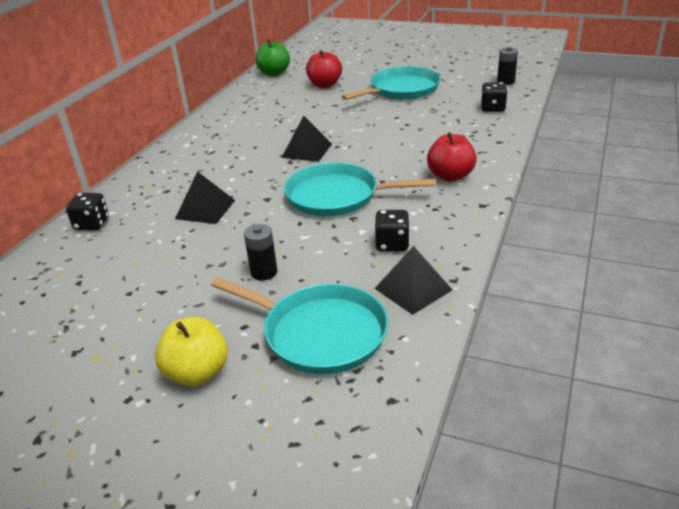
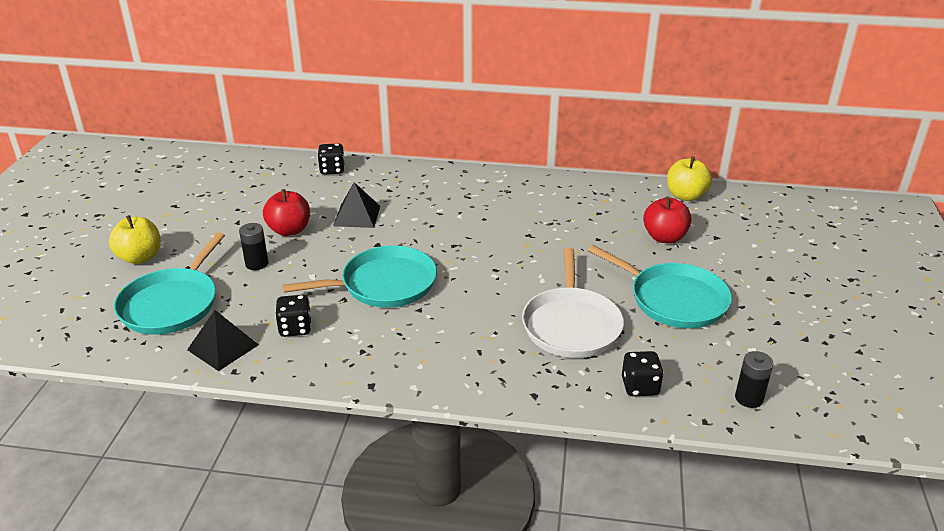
camera: 75 degrees right, 0 degrees up
(274, 73) = (685, 196): green apple -> yellow apple
(307, 150) = (480, 251): black pyramid -> none
(337, 196) = (384, 284): turquoise pan -> turquoise pan turned 75 degrees clockwise
(421, 123) = (571, 325): none -> white pan
(450, 176) = (434, 358): red apple -> red apple (289, 230)

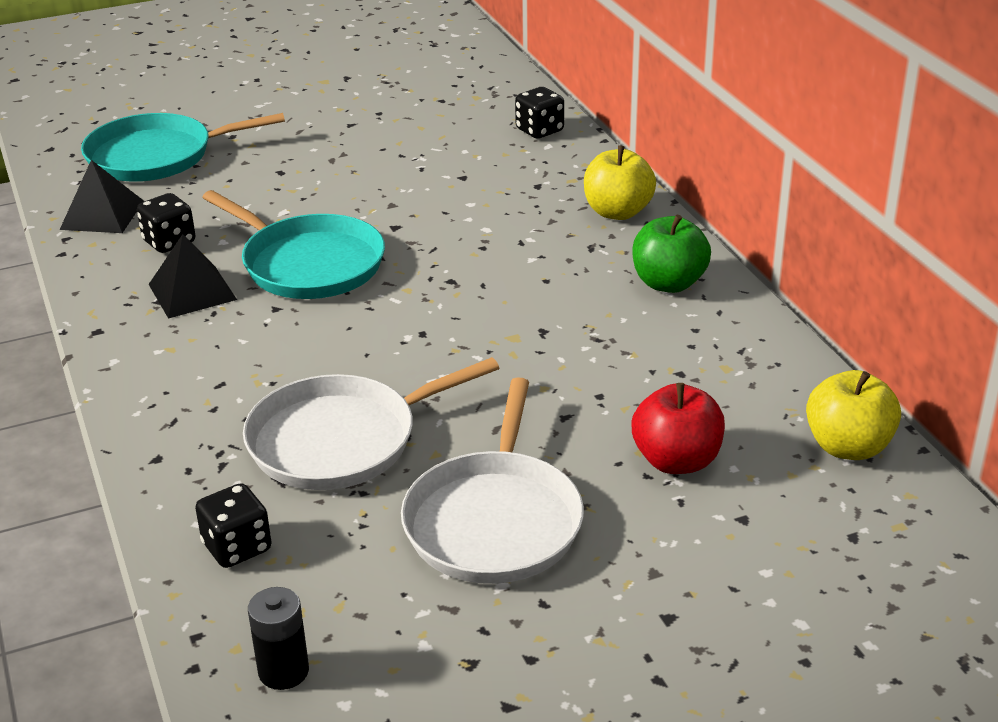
camera: 60 degrees right, 0 degrees up
(140, 257) = (226, 104): yellow apple -> yellow apple (617, 212)
(257, 264) = (276, 169): black battery -> none
(289, 230) = (366, 160): red apple -> none
(357, 216) = (447, 188): black pyramid -> black pyramid (192, 292)
(522, 189) = (668, 283): none -> green apple
(673, 299) = (495, 521): turquoise pan -> white pan

